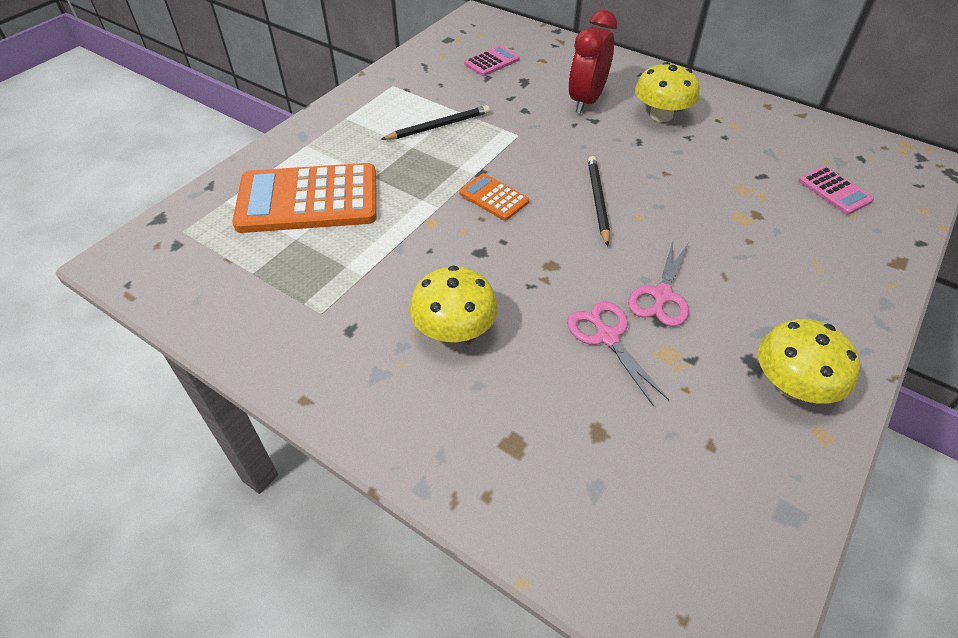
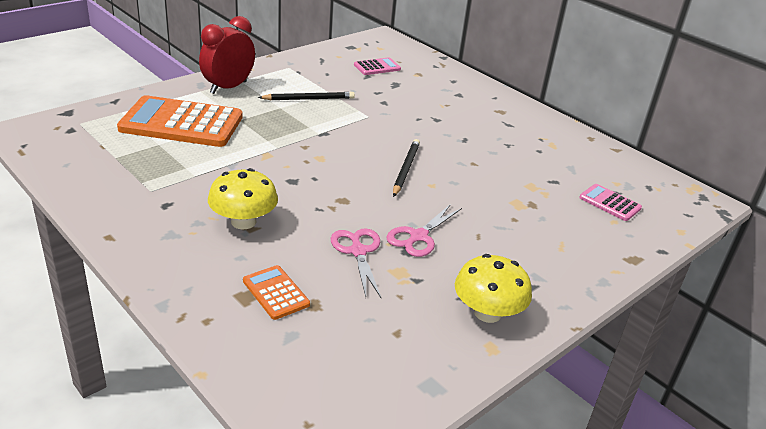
camera: 10 degrees right, 15 degrees down
(494, 197) = (324, 150): orange calculator -> orange calculator (275, 293)
(586, 101) = (438, 106): red clock -> red clock (228, 87)
(661, 115) = (494, 126): yellow mushroom -> none
(834, 191) = (609, 203): pink calculator -> pink calculator turned 150 degrees clockwise

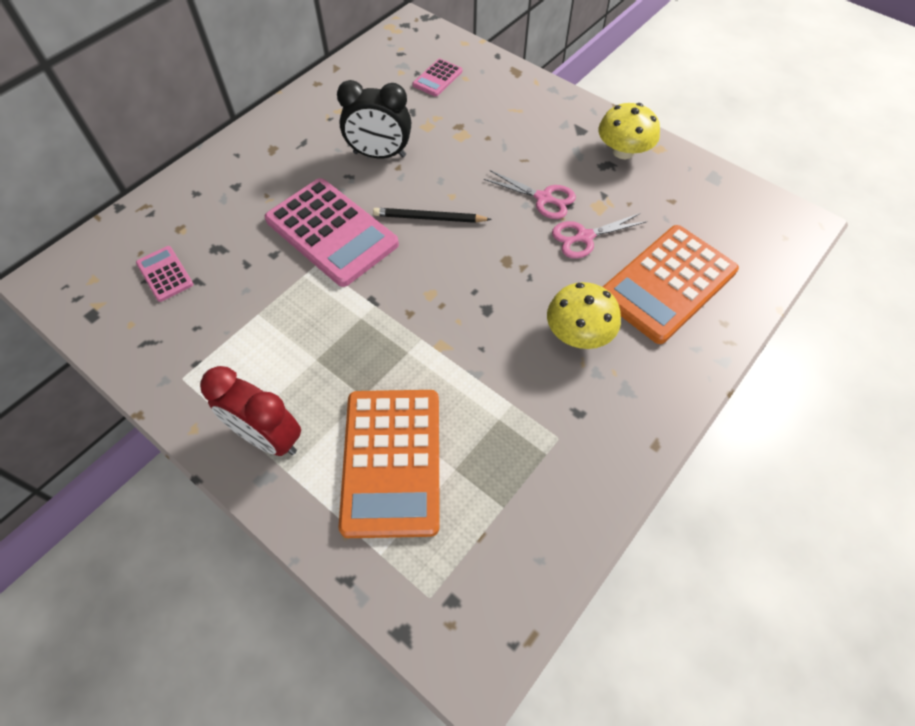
camera: 95 degrees left, 25 degrees up
(275, 293) = (667, 284): orange calculator -> orange calculator, size x2.15
(308, 99) = (283, 333): black pencil -> none
(400, 125) = (332, 232): none -> pink calculator
(490, 156) = (379, 155): none -> black clock

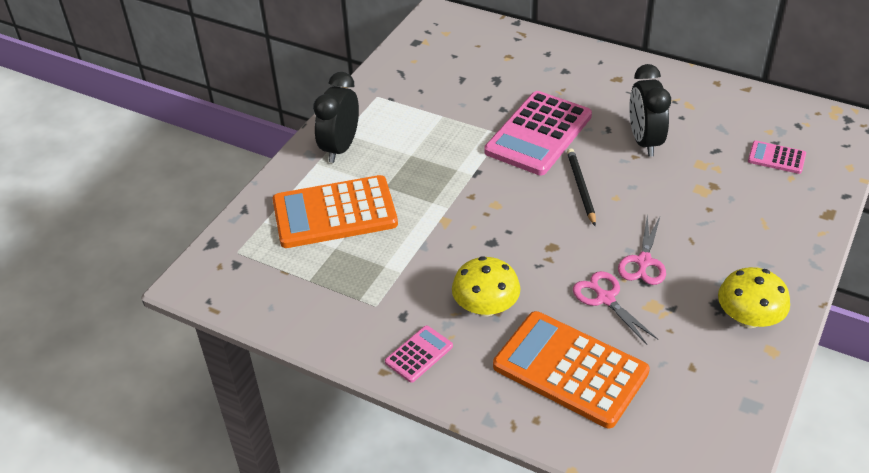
camera: 80 degrees right, 15 degrees down
(165, 274) = (462, 62): pink calculator -> pink calculator (419, 354)
(268, 437) = (340, 148): red clock -> black clock

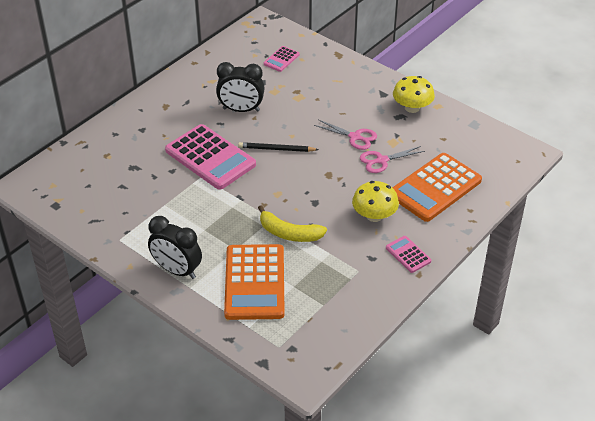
camera: 80 degrees left, 0 degrees up
(426, 228) = (289, 233): none -> yellow banana

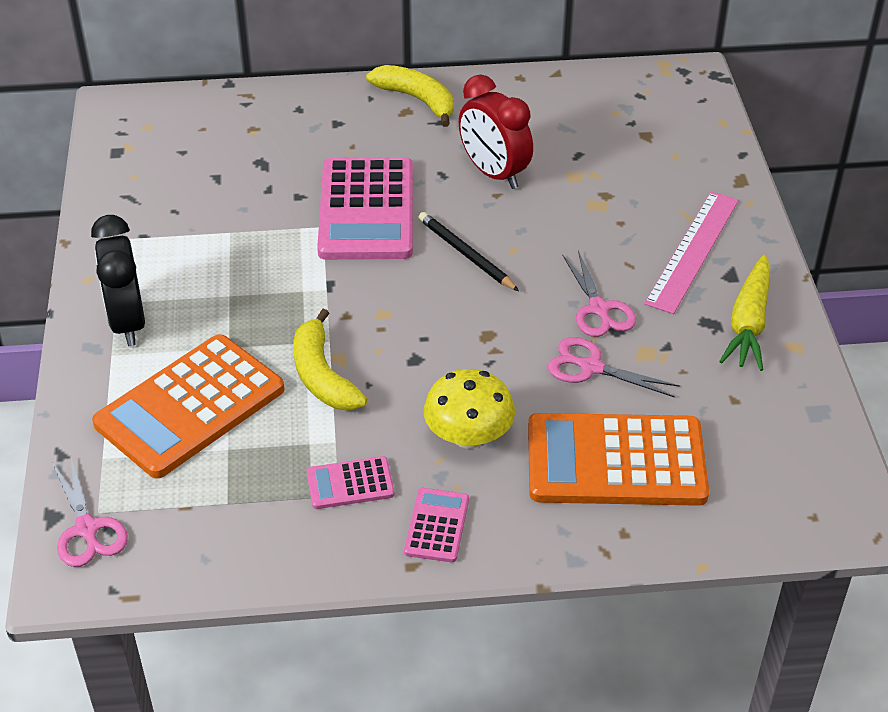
camera: 45 degrees right, 0 degrees up
(163, 98) = (417, 100): none -> yellow banana
(241, 110) = (494, 173): black clock -> red clock
(281, 59) = (645, 139): pink calculator -> pink calculator (350, 484)
(284, 356) = (87, 529): none -> pink scissors
(358, 93) = (693, 251): none -> pink ruler
(412, 108) = (748, 323): yellow mushroom -> yellow carrot

